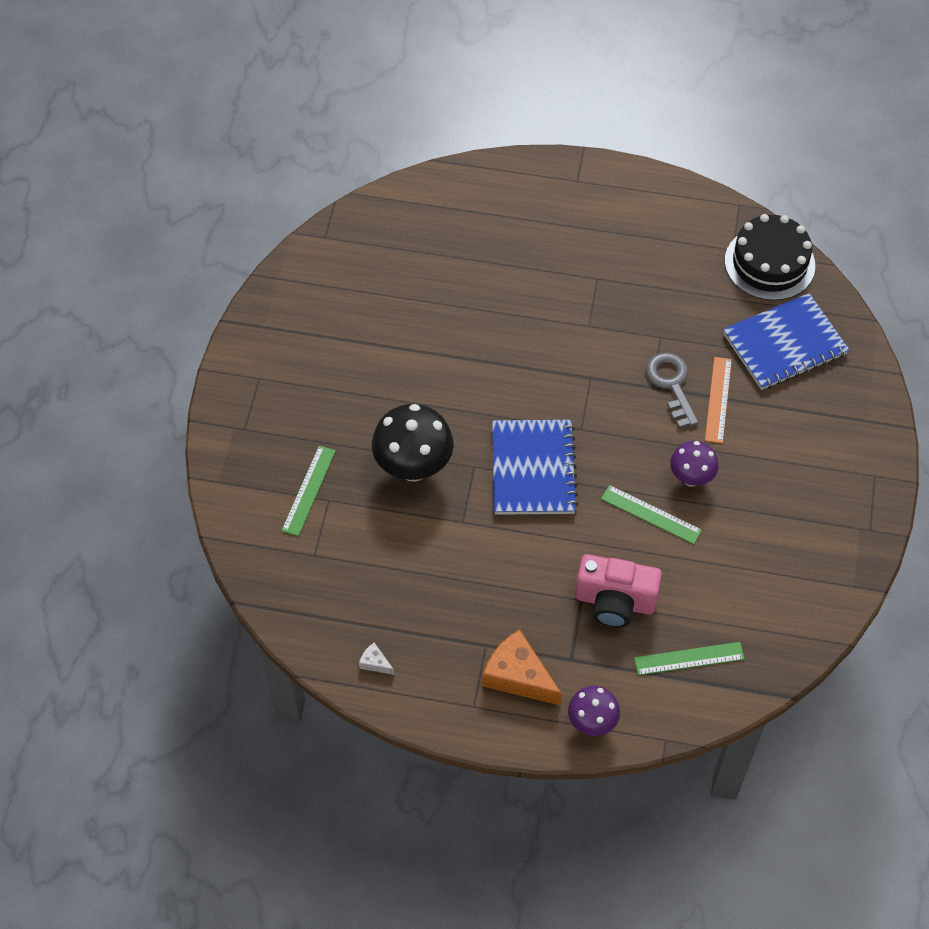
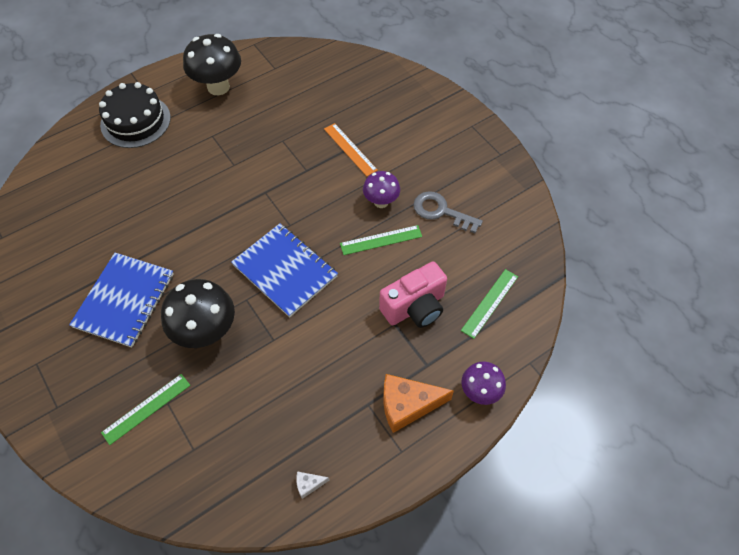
camera: 45 degrees left, 0 degrees up
(309, 490) = (146, 408): green ruler -> green ruler turned 75 degrees clockwise
(654, 228) = (218, 87): none -> black mushroom
(671, 384) = (315, 160): grey key -> grey key (441, 211)
(769, 263) = (302, 61): black cake -> black cake (135, 121)
(784, 344) = (354, 95): blue notebook -> blue notebook (124, 300)

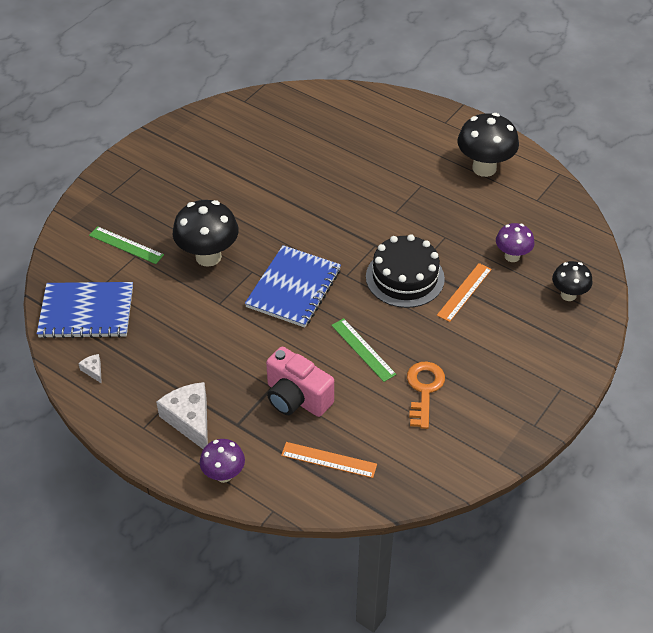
camera: 70 degrees right, 10 degrees down
(124, 300) = (217, 195): blue notebook -> blue notebook (86, 312)
(135, 121) = (407, 129): black cake -> black cake (405, 277)
(381, 202) = (410, 336): purple mushroom -> purple mushroom (512, 256)
(384, 87) = (568, 295): none -> black mushroom
(407, 405) = (190, 420): orange cheese -> white cheese
(441, 211) = (424, 389): grey key -> orange key
(489, 303) = (329, 460): green ruler -> orange ruler

